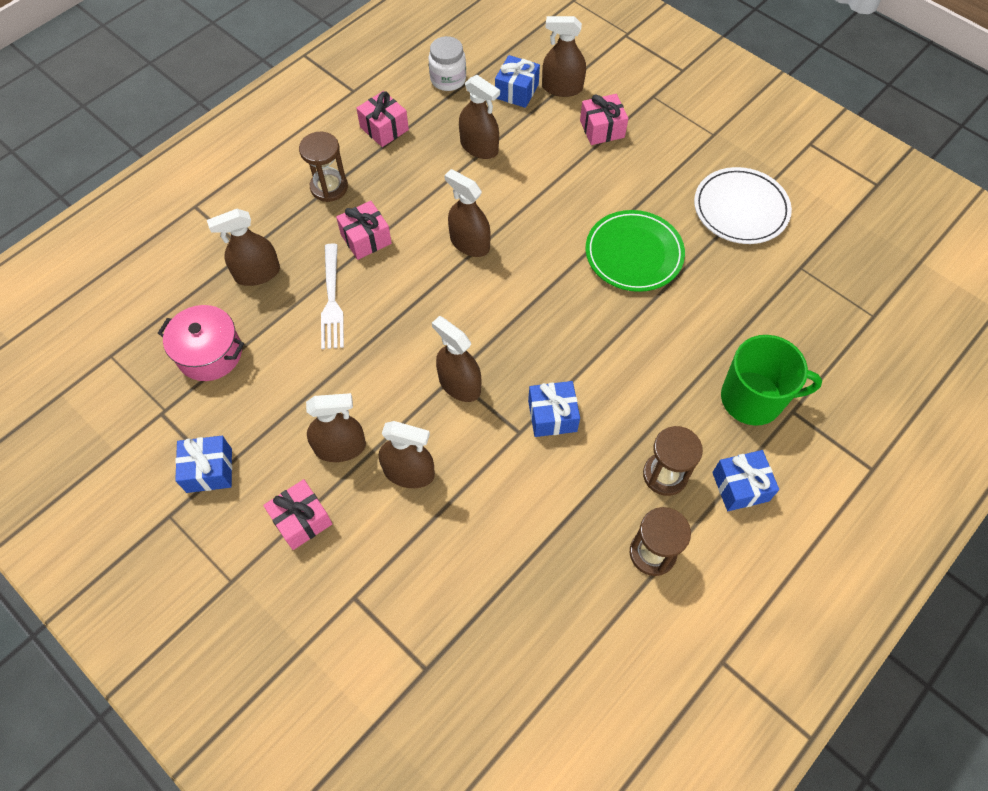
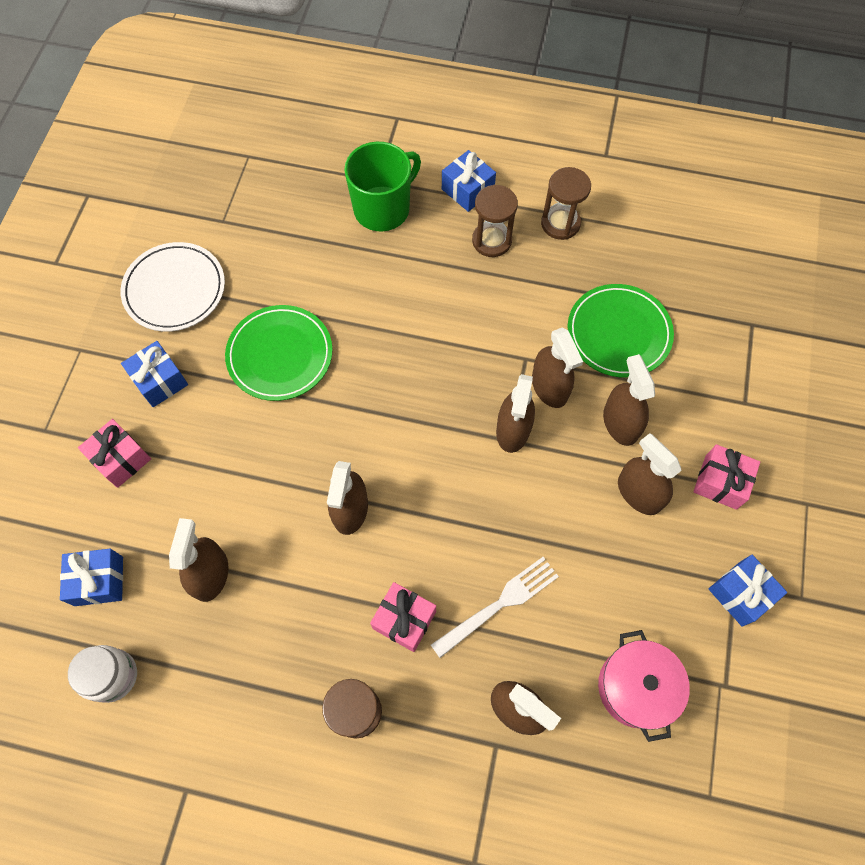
camera: 120 degrees left, 5 degrees up
(384, 128) = (233, 705): pink gift -> none
(496, 529) = (618, 333): none -> green plate
(552, 416) = (494, 341): blue gift -> blue gift (160, 381)
(562, 88) = (71, 532): brown spray bottle -> brown spray bottle (549, 387)
(753, 399) = (383, 208): green mug -> green mug turned 75 degrees clockwise

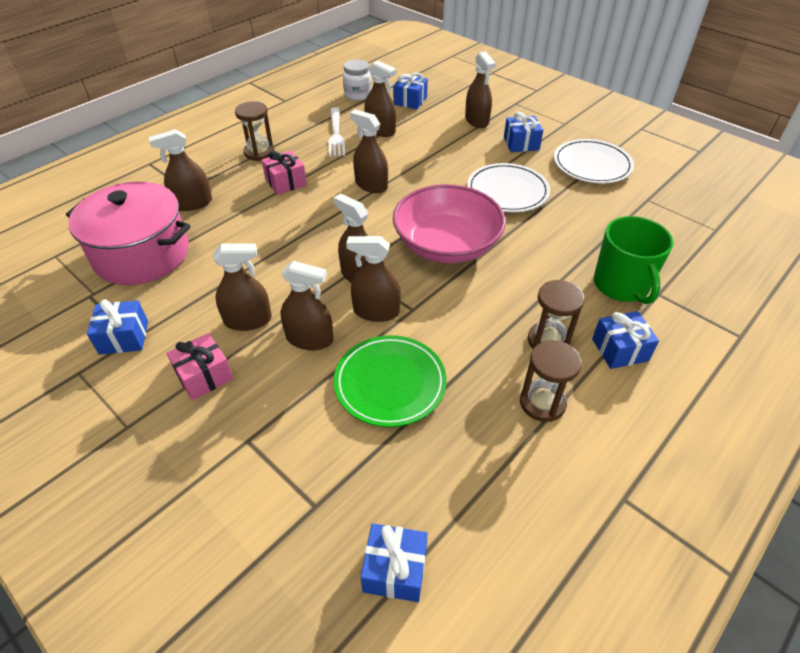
camera: 120 degrees right, 20 degrees down
(121, 459) = (477, 120): pink gift -> brown spray bottle
(280, 355) = (507, 191): green plate -> white plate
(413, 373) = (446, 244): none -> pink bowl
(499, 604) = (253, 220): white fork -> white fork (336, 134)
(636, 687) = (142, 254): pink pot -> pink pot, size x1.64
(751, 256) = (395, 570): none -> blue gift

